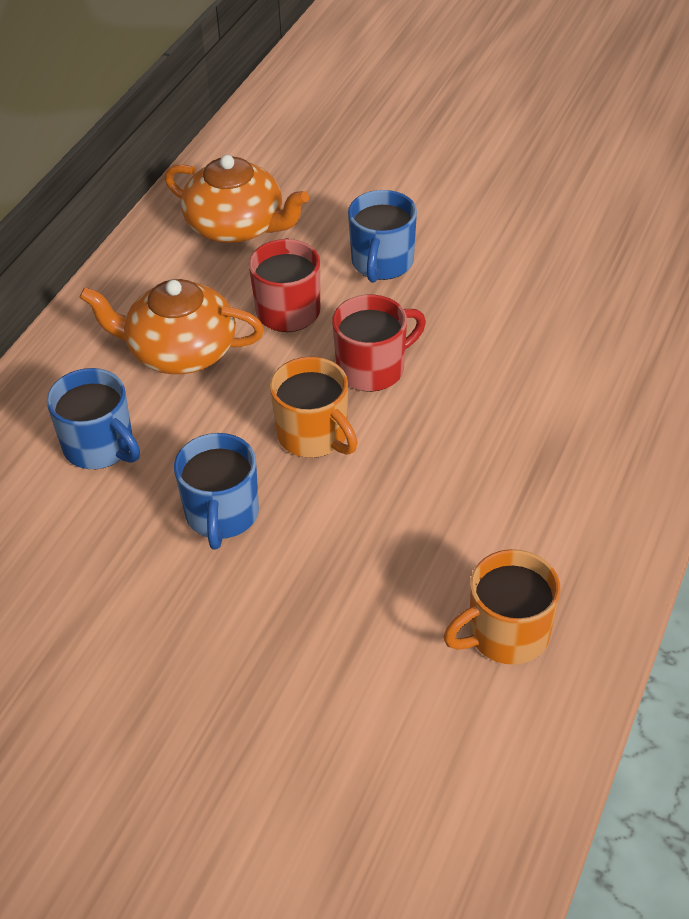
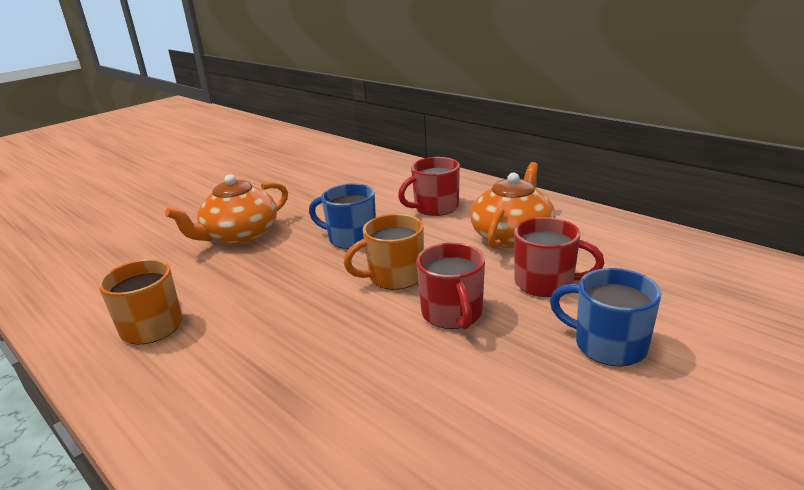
camera: 110 degrees right, 20 degrees down
(100, 447) = (435, 207): blue mug -> red mug
(236, 226) = (675, 271): orange teapot -> orange teapot (240, 235)

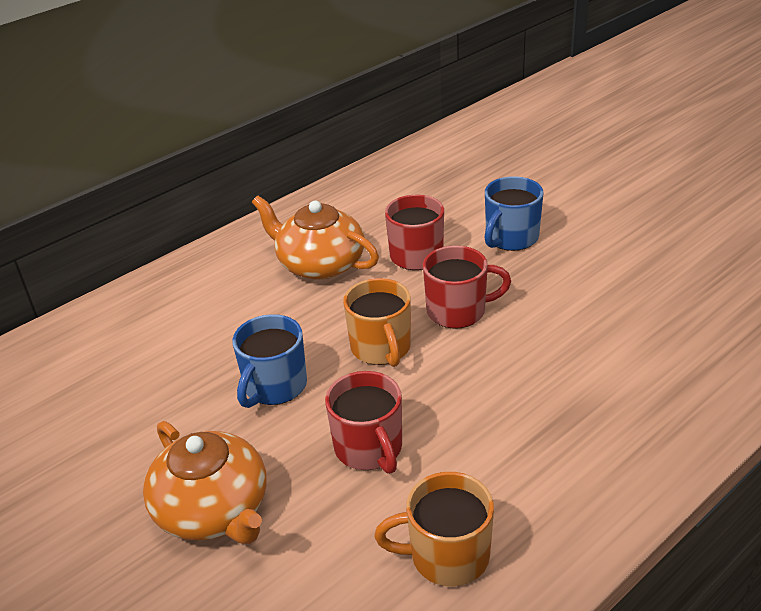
camera: 85 degrees left, 10 degrees up
(435, 207) = (220, 314): red mug -> red mug (369, 448)

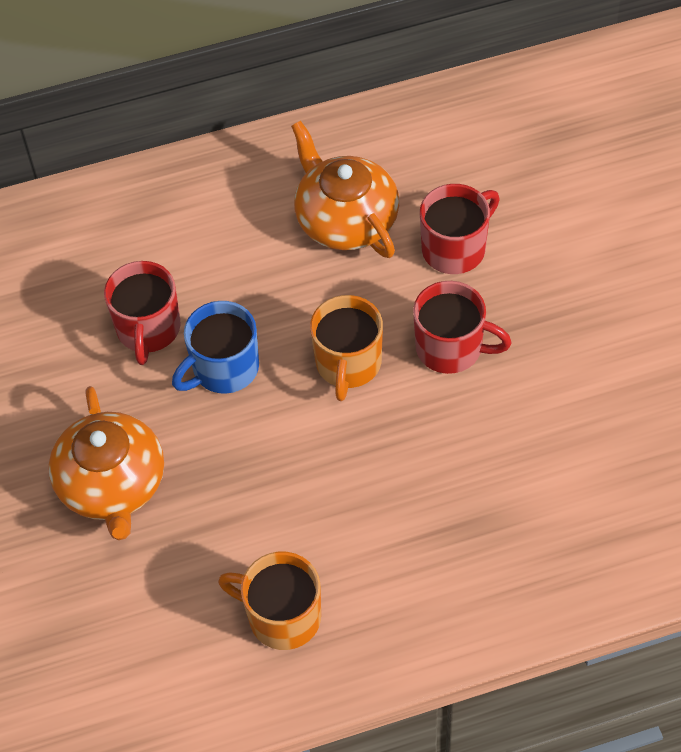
camera: 25 degrees right, 20 degrees up
(369, 448) = (274, 479): red mug -> red mug (148, 329)
(511, 238) = (571, 266): blue mug -> none

